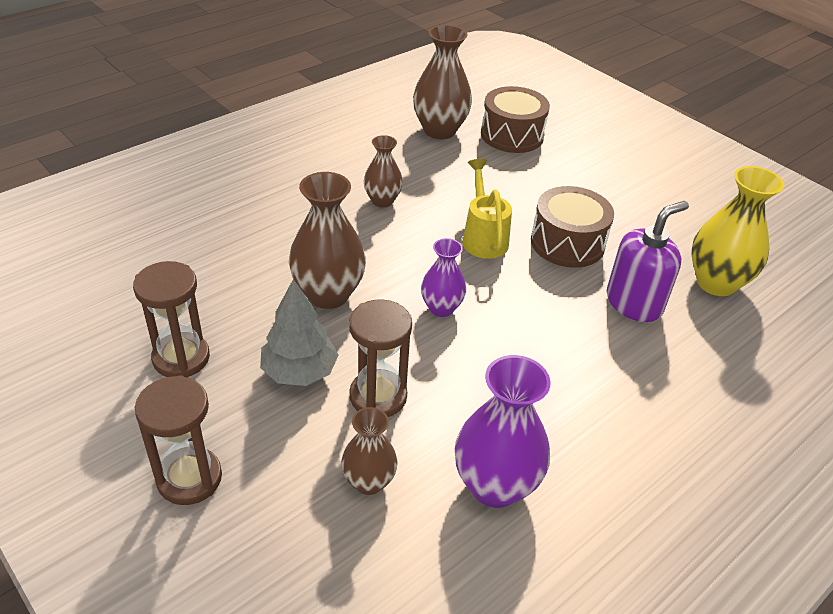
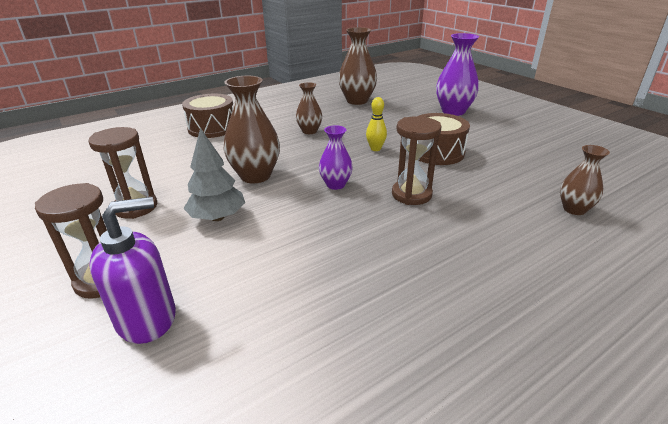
camera: 10 degrees right, 10 degrees down
(369, 482) = (245, 290): brown vase -> brown vase (574, 209)
(378, 396) = (272, 234): brown hourglass -> brown hourglass (411, 194)
(483, 237) = (375, 149): yellow watering can -> yellow bowling pin
(495, 485) = (352, 298): purple vase -> purple vase (453, 111)
(512, 135) = (405, 103): brown drum -> brown drum (212, 128)
(634, 303) = (485, 185): purple soap dispenser -> purple soap dispenser (147, 318)
(716, 283) = (552, 175): yellow vase -> none

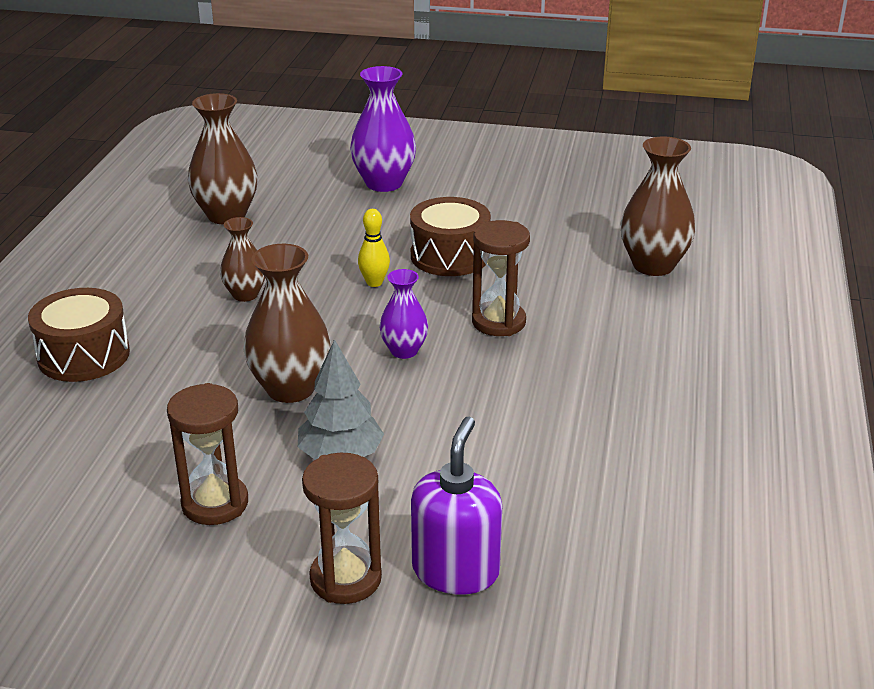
camera: 45 degrees left, 0 degrees up
(574, 209) = (653, 265): brown vase -> brown vase, size x1.68

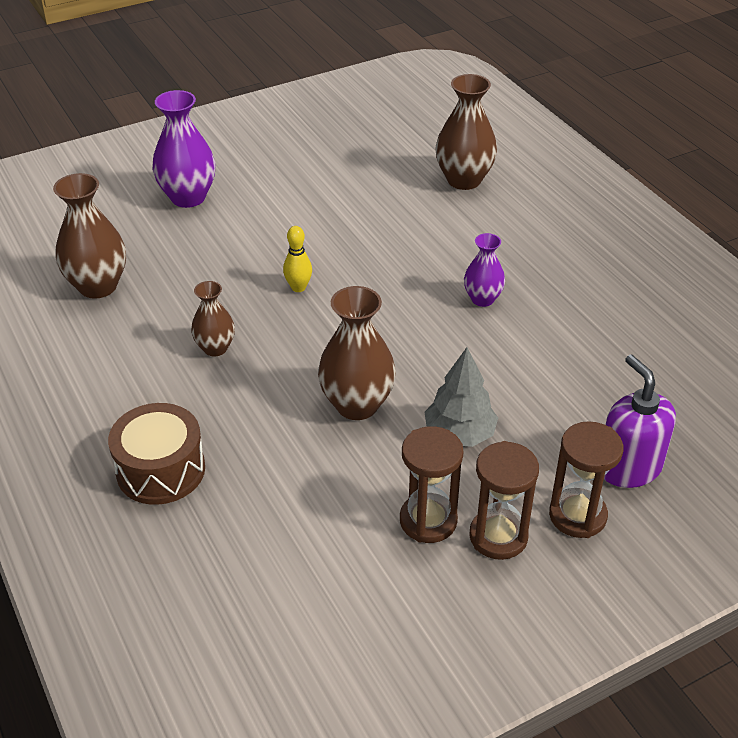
camera: 40 degrees left, 10 degrees up
(404, 351) = (393, 331): purple vase -> purple vase (482, 299)
(450, 256) = (322, 238): brown drum -> none
(498, 322) = (424, 275): brown hourglass -> brown hourglass (498, 536)

